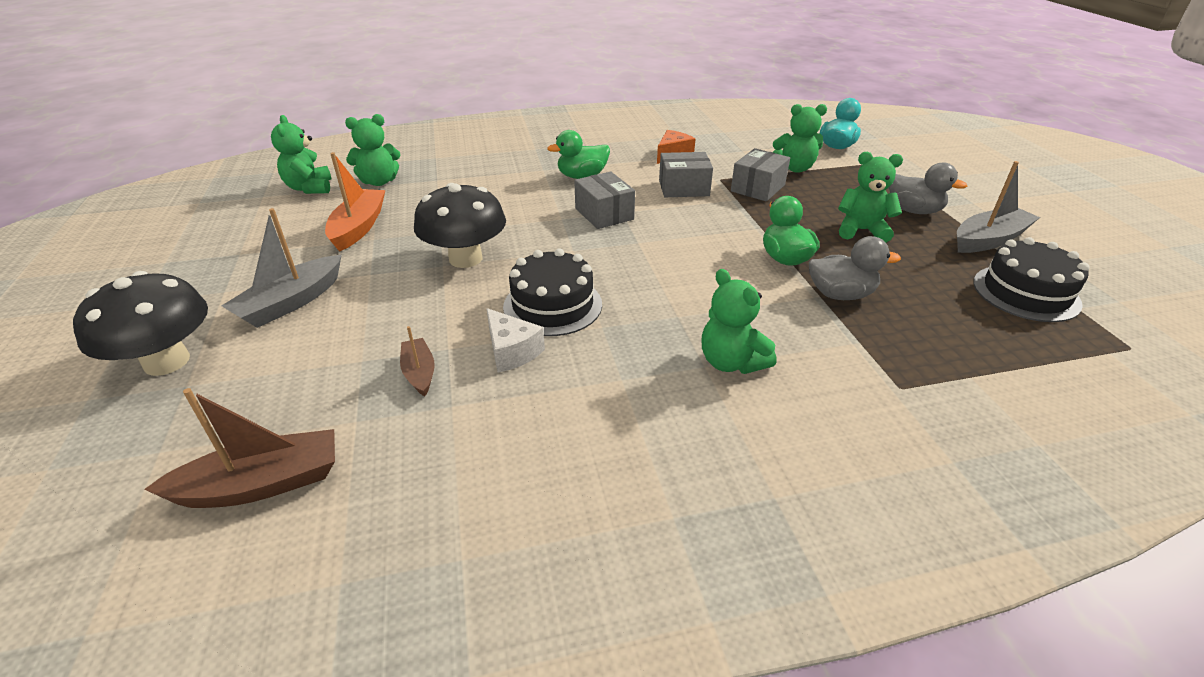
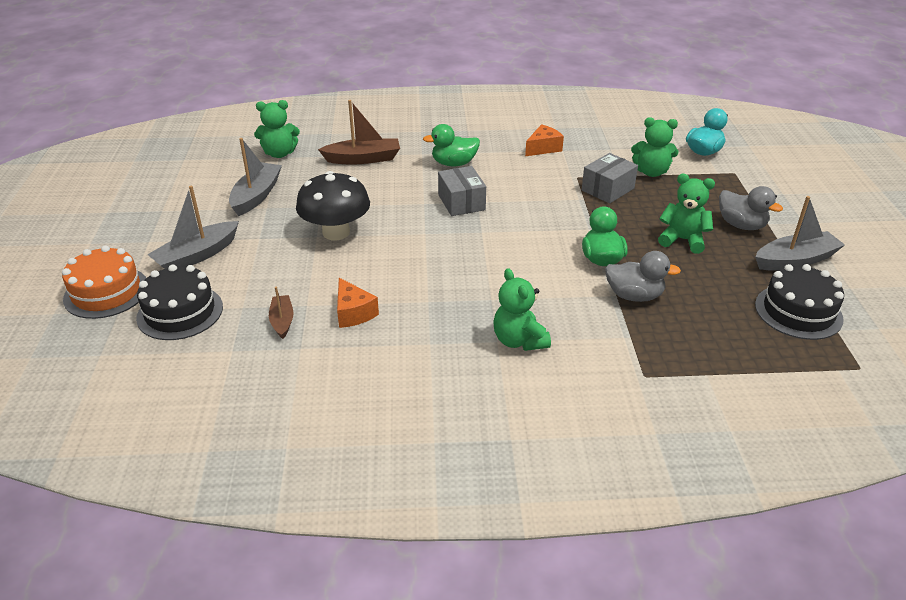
camera: 10 degrees right, 0 degrees up
(167, 362) = (106, 292): black mushroom -> orange cake
(262, 484) = (165, 384): brown boat -> brown boat (363, 159)
(309, 188) = (222, 155): green teddy bear -> none
(359, 227) = (256, 196): orange boat -> grey boat
(511, 351) = (353, 313): white cheese -> orange cheese
(552, 305) = (394, 279): black cake -> black cake (180, 312)
(683, 188) = (540, 183): grey box -> none

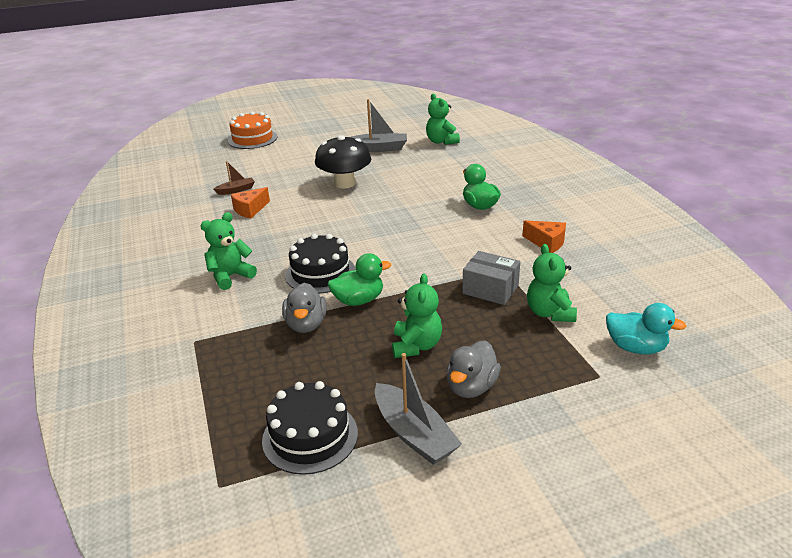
camera: 75 degrees right, 5 degrees down
(180, 312) = (238, 161): black cake -> black cake (320, 273)
(197, 256) = (297, 150): grey boat -> none
(363, 159) = (457, 170): brown boat -> none
(461, 202) = (416, 220): grey box -> none

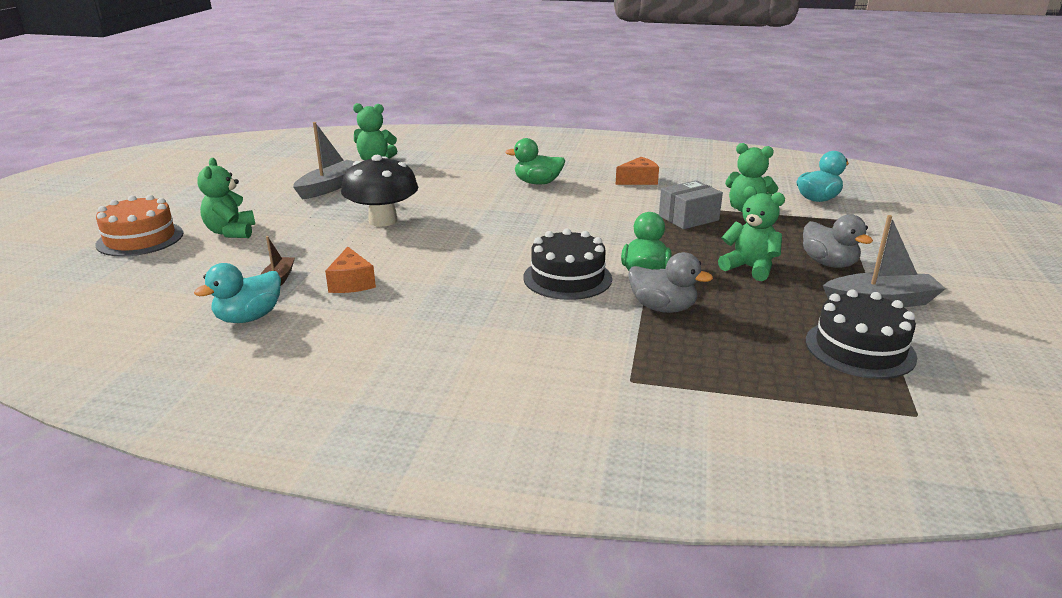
camera: 60 degrees left, 5 degrees down
(189, 202) = (249, 317): none -> turquoise duck
(230, 276) = (506, 328): green teddy bear -> green teddy bear (231, 232)

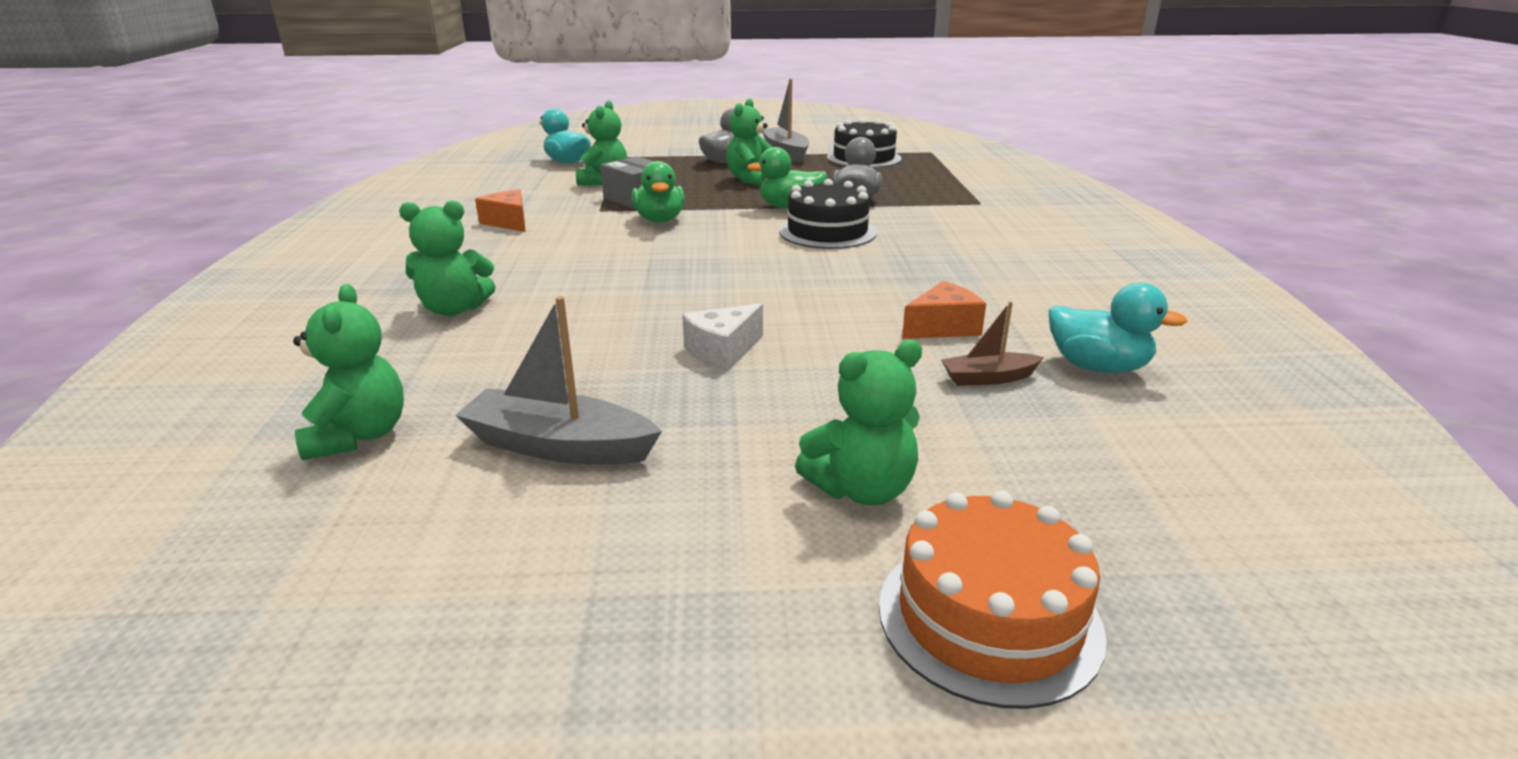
camera: 105 degrees left, 0 degrees up
(383, 221) = (722, 351): black mushroom -> white cheese
(490, 170) = (454, 309): none -> green teddy bear
(537, 183) = (521, 272): green duck -> green duck (660, 220)

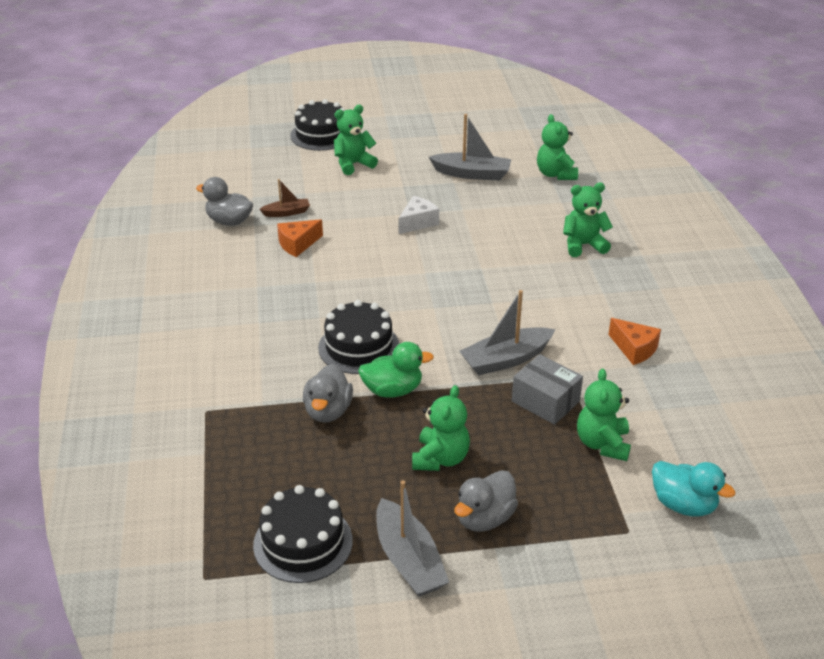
camera: 175 degrees right, 10 degrees up
(660, 220) = (506, 359): green duck -> grey boat
(989, 617) = (321, 135): orange cake -> black cake
(1097, 367) = (229, 221): turquoise duck -> grey duck

